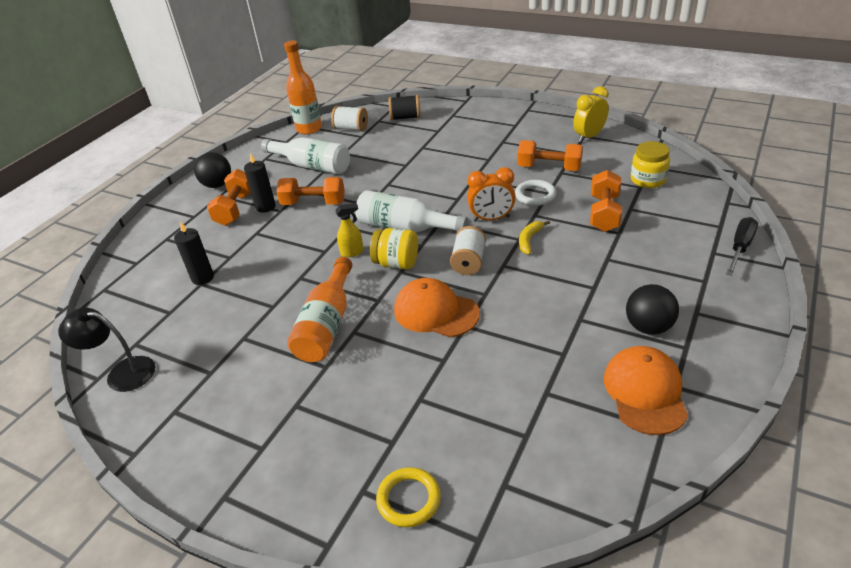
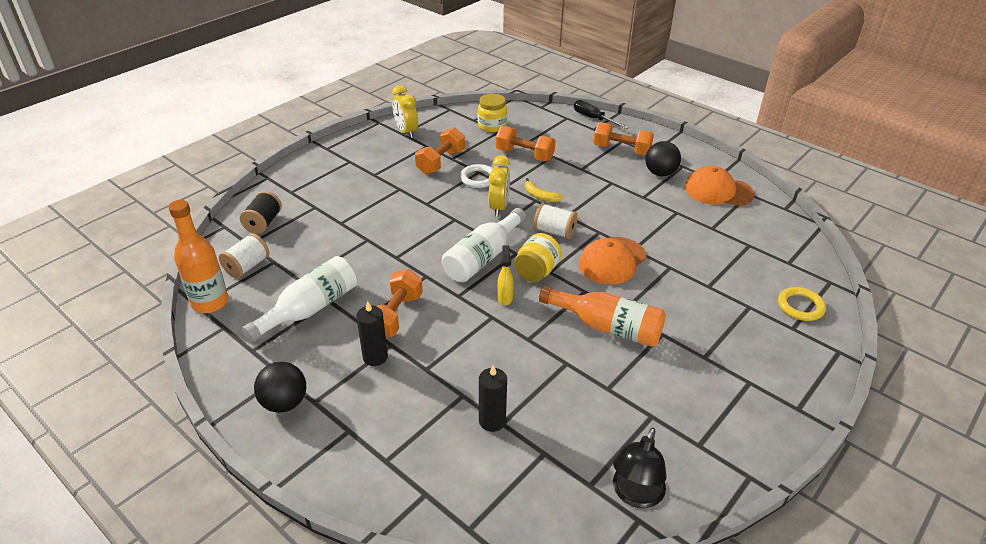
camera: 80 degrees left, 0 degrees up
(235, 209) = (360, 386): orange dumbbell -> orange dumbbell (621, 150)
(491, 219) = (499, 207): orange clock -> yellow clock

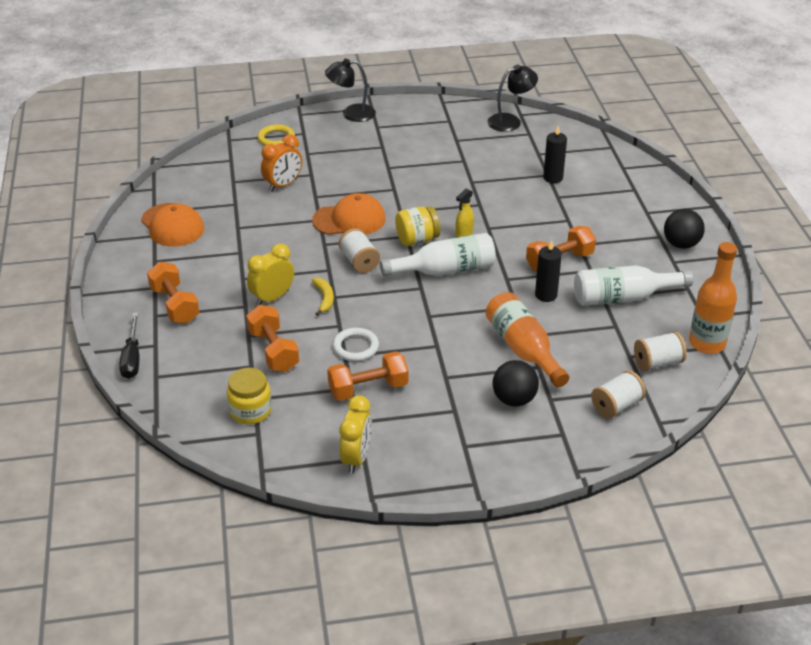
camera: 140 degrees left, 0 degrees up
(263, 223) = (616, 406): black spool -> white spool
(375, 357) = (597, 242): black candle -> black candle (546, 295)
(499, 207) = (376, 306): yellow clock -> yellow clock (272, 298)
(607, 327) = (417, 186): orange bottle -> orange bottle (523, 349)
(660, 173) = (186, 264): black ball -> black ball (514, 399)
(710, 263) = (283, 185): none -> orange clock
(800, 385) = (351, 114): none -> black lamp

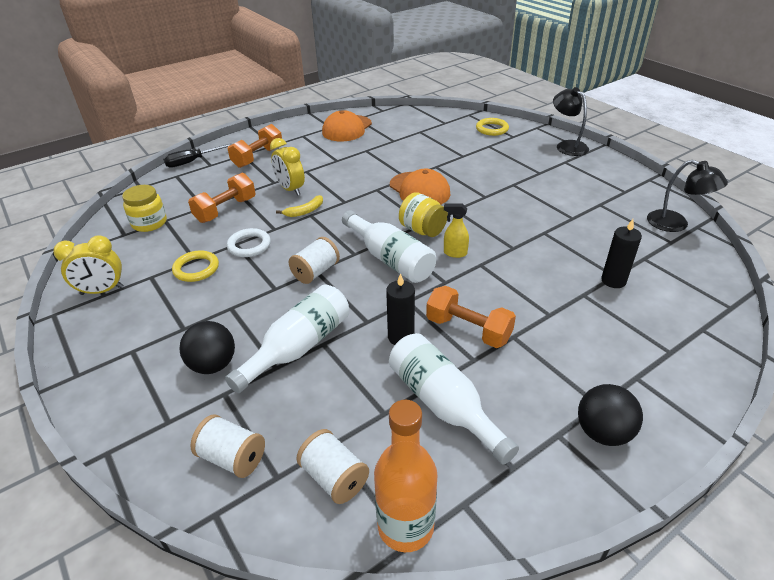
camera: 65 degrees right, 0 degrees up
(272, 298) = (290, 189): yellow clock -> yellow clock turned 150 degrees counterclockwise
(283, 185) = (436, 150): orange clock -> none
(359, 261) = (366, 212): white spool -> white spool (316, 272)
(368, 389) = (196, 269): orange dumbbell -> yellow ring
(523, 349) = (299, 347): orange bottle -> white bottle

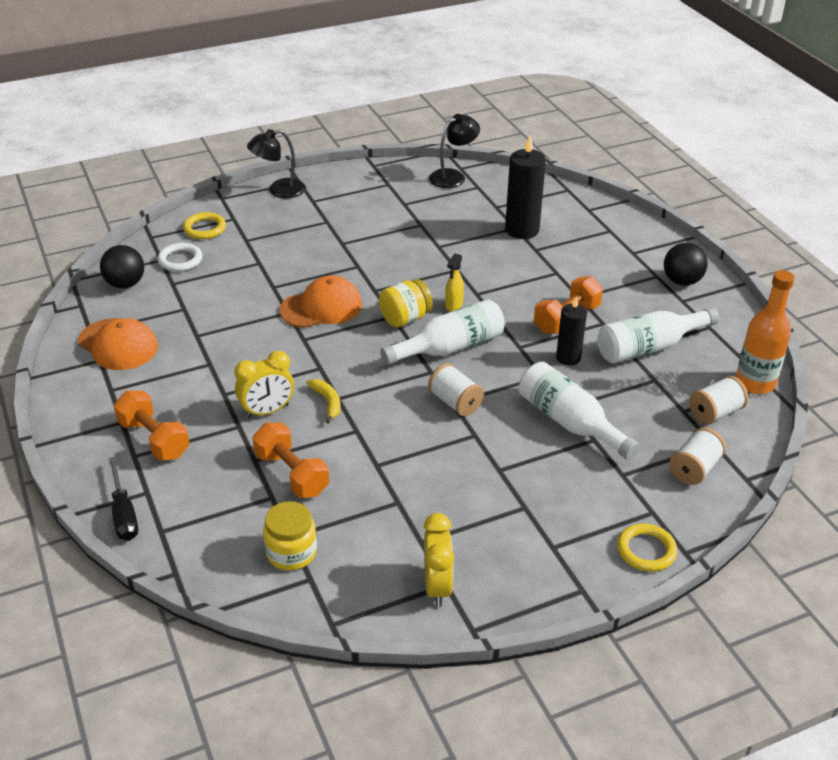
camera: 80 degrees left, 0 degrees up
(196, 269) = (418, 499): yellow ring -> yellow ring (646, 550)
(213, 365) = (584, 482): black ball -> black ball (125, 284)
(249, 245) = (385, 453): white ring -> white ring (180, 260)
(613, 281) = (522, 230): black candle -> black candle, size x1.60

